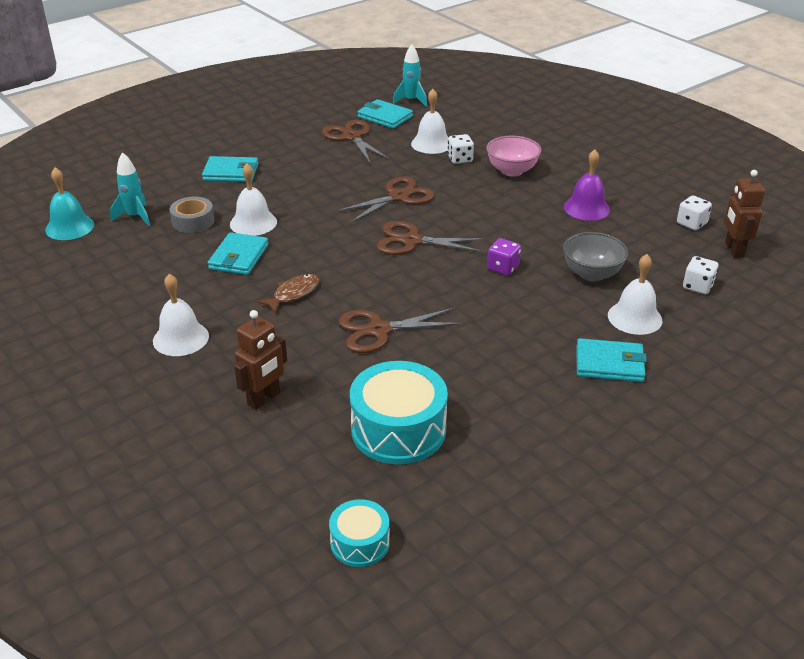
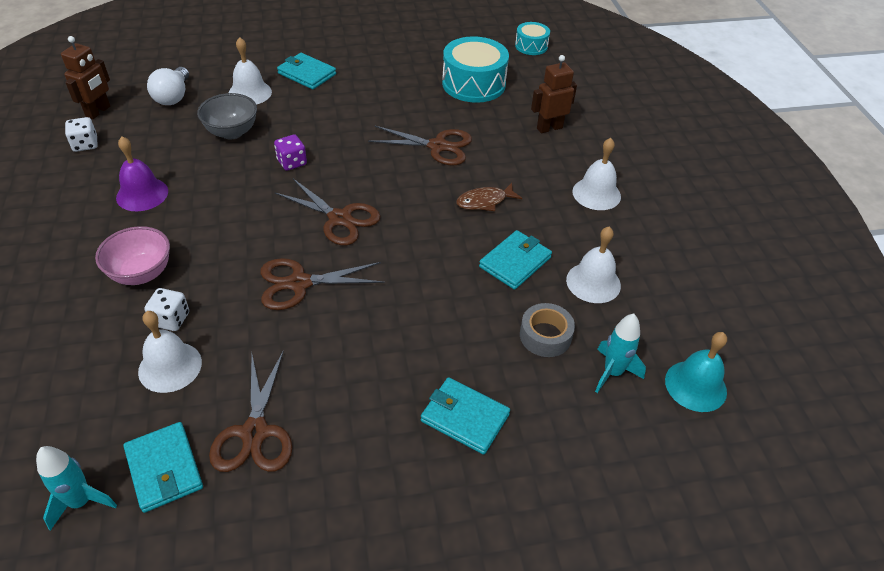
camera: 155 degrees left, 10 degrees up
(253, 223) = (479, 306): white bell -> white bell (593, 282)
(698, 286) = (173, 96): white dice -> white light bulb

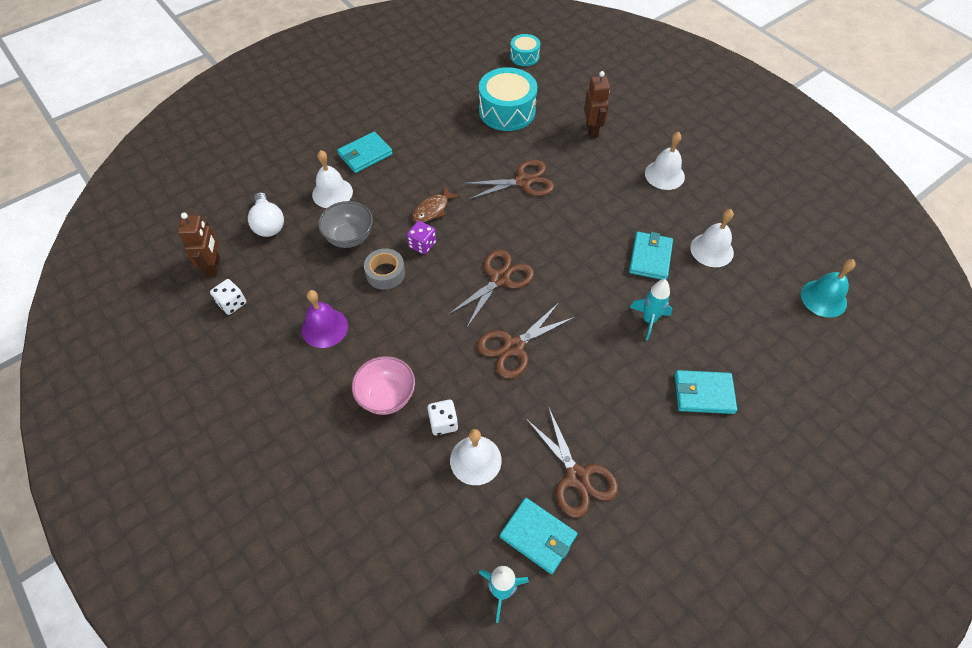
camera: 25 degrees left, 10 degrees up
(306, 74) = (365, 154): turquoise wallet -> turquoise wallet turned 45 degrees counterclockwise
(340, 219) = (500, 278): brown scissors -> brown scissors turned 60 degrees counterclockwise
(484, 201) = (593, 216): brown fish -> brown fish (432, 210)
(545, 336) = (710, 307): grey tape -> grey tape (385, 273)
(549, 128) = (592, 130): brown robot -> brown robot turned 135 degrees clockwise
(612, 372) = (769, 313): turquoise rocket -> turquoise rocket (649, 320)

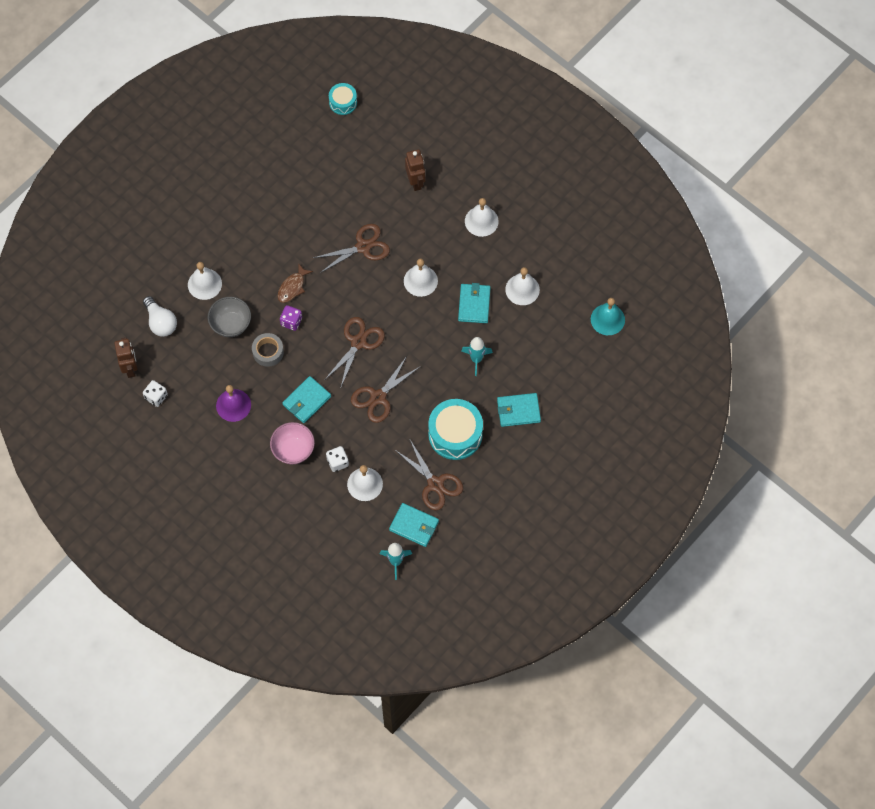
camera: 10 degrees left, 10 degrees up
(365, 154) = (222, 240): turquoise wallet -> turquoise wallet (306, 401)
(507, 111) = (337, 172): turquoise drum -> turquoise drum (455, 434)
(586, 224) = (420, 281): none -> white bell

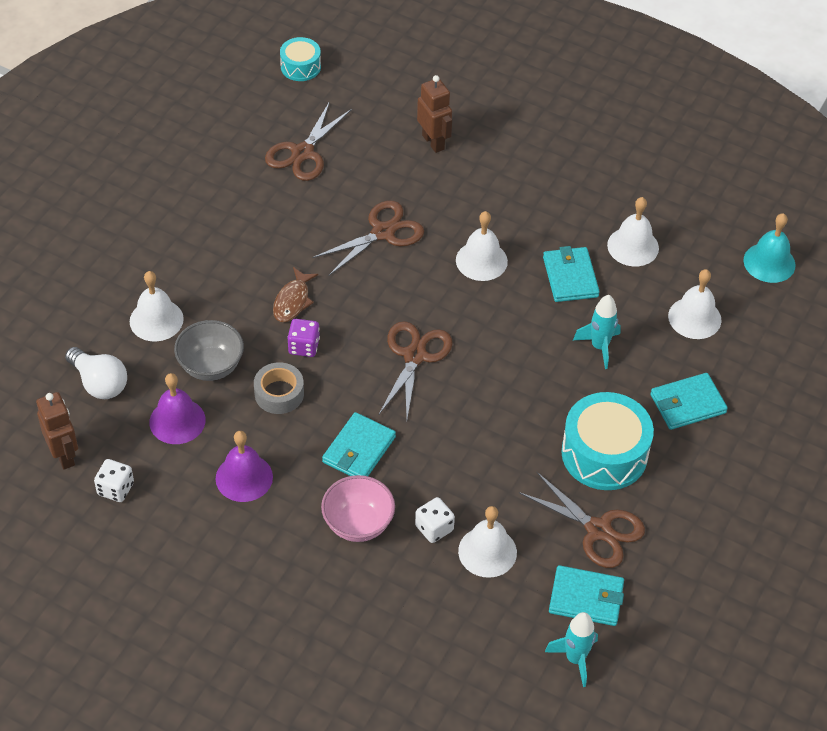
camera: 15 degrees left, 15 degrees down
(202, 358) = (177, 421): none -> purple bell
(378, 397) = (468, 425): brown scissors -> brown scissors (302, 153)
(481, 221) = (543, 173): white bell -> white bell (694, 318)

